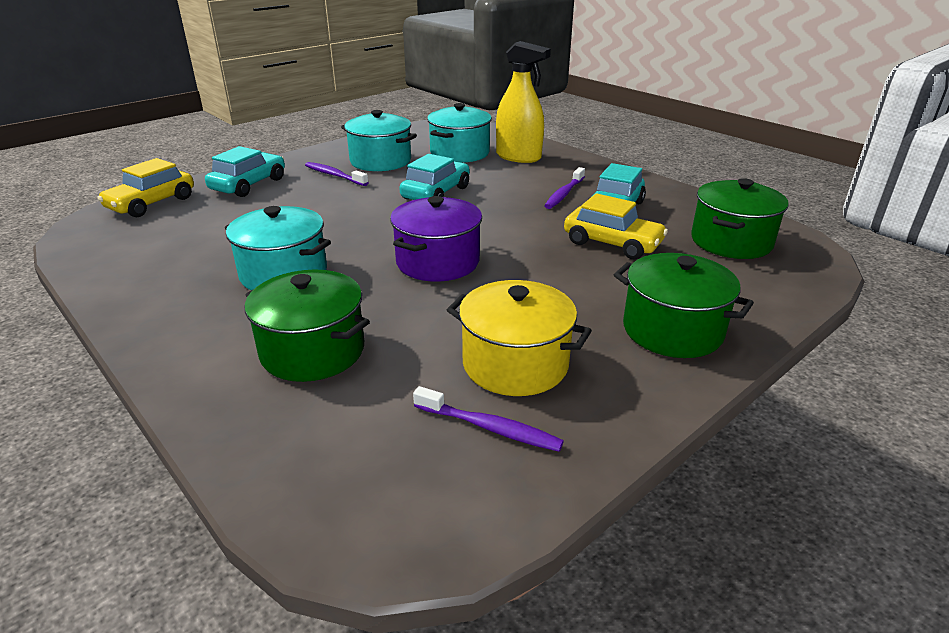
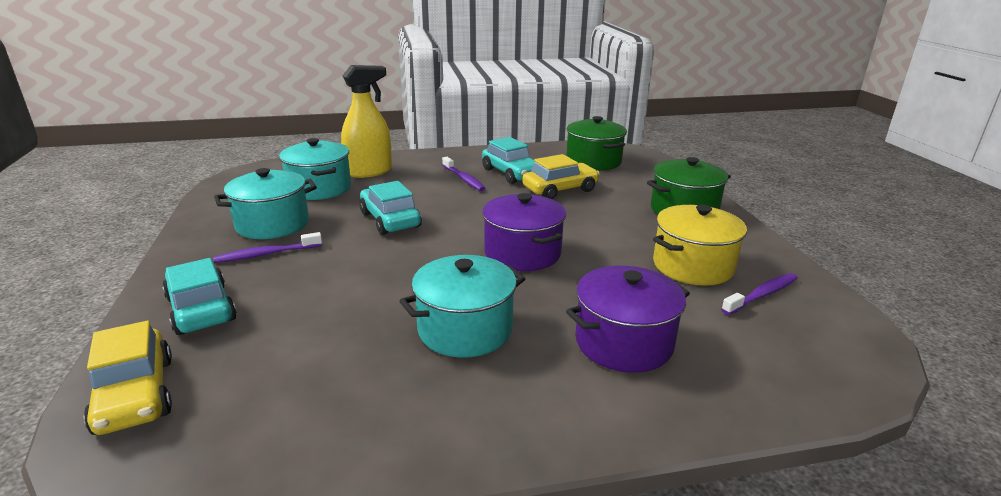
camera: 60 degrees left, 5 degrees down
(313, 351) = (624, 342): green pot -> purple pot

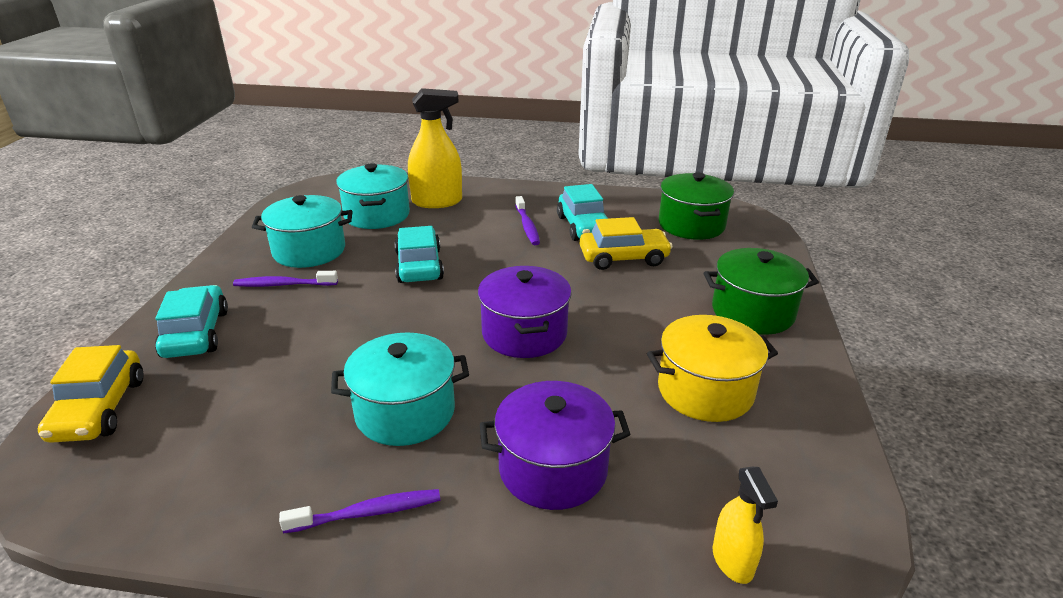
camera: 20 degrees right, 5 degrees up
(762, 295) = (761, 448): purple toothbrush -> purple toothbrush (368, 513)
(804, 371) = (732, 561): none -> yellow spray bottle

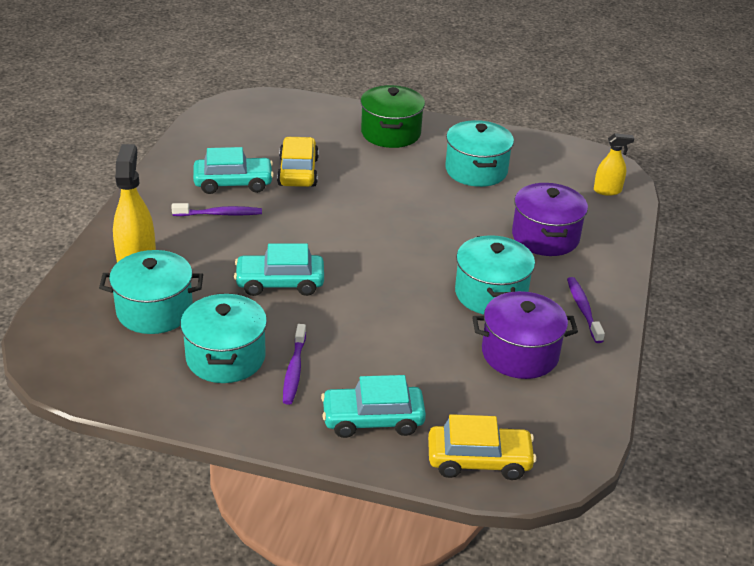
camera: 85 degrees left, 5 degrees up
(524, 333) = (401, 233): purple pot -> purple pot (520, 353)
(691, 225) = (250, 129): green pot -> none
(705, 391) = (476, 170): yellow pot -> turquoise pot

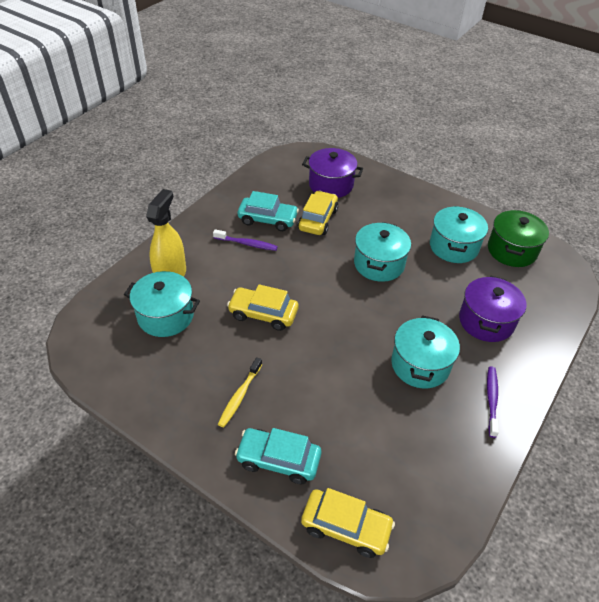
camera: 20 degrees right, 10 degrees up
(225, 357) = (196, 370): turquoise pot -> turquoise pot (379, 264)
(280, 283) = (263, 314): turquoise car -> yellow car
(294, 370) = (239, 396): purple toothbrush -> yellow toothbrush
(391, 133) = (400, 200): green pot -> green pot (512, 250)
(520, 353) = (421, 429): purple pot -> purple pot (331, 185)
(607, 190) = (555, 288): yellow spray bottle -> none

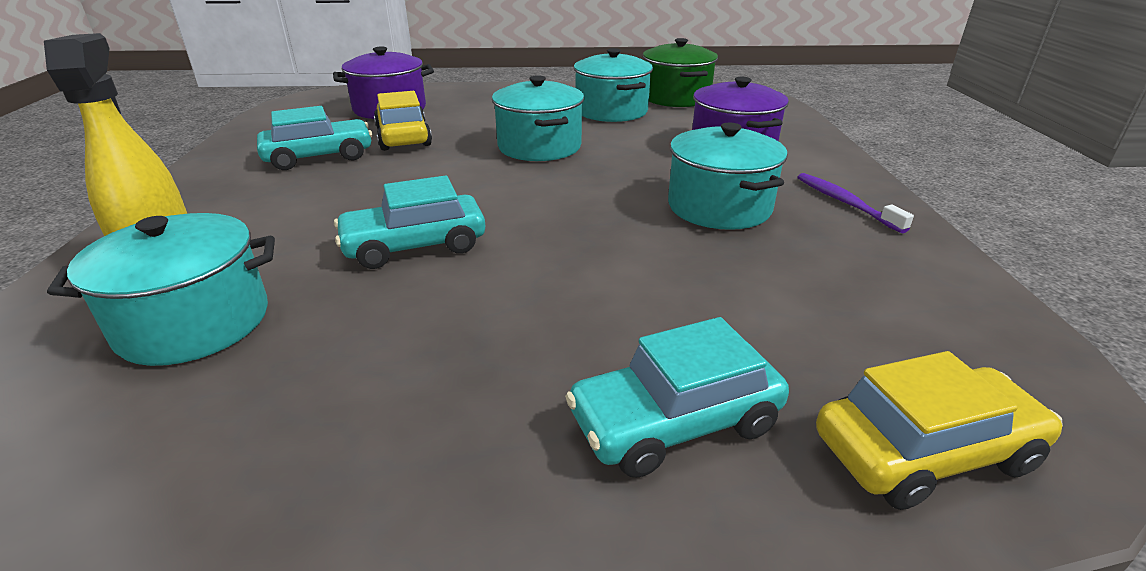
camera: 35 degrees left, 15 degrees down
(239, 396) = (483, 366): yellow toothbrush -> none
(247, 244) = (304, 187): purple toothbrush -> none
(263, 314) = (415, 246): yellow car -> turquoise car

